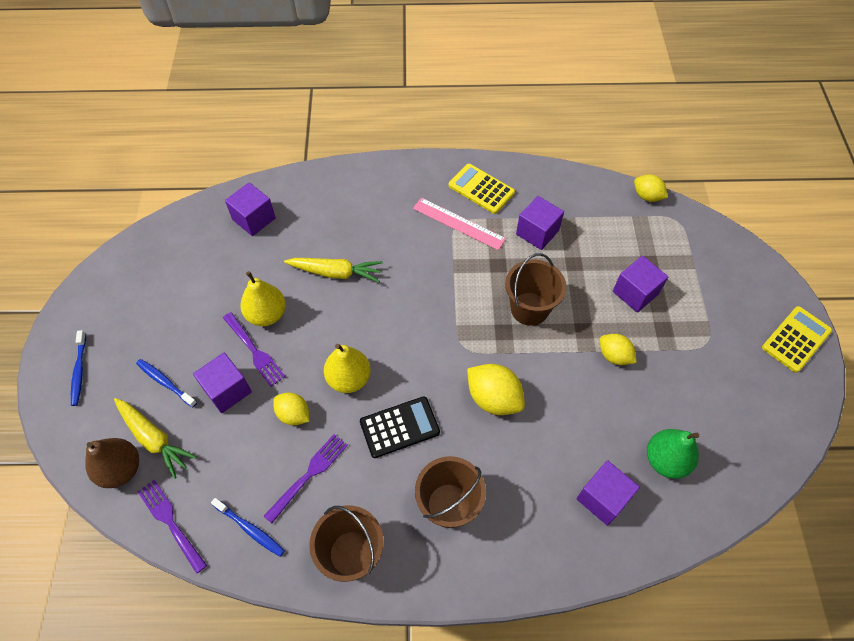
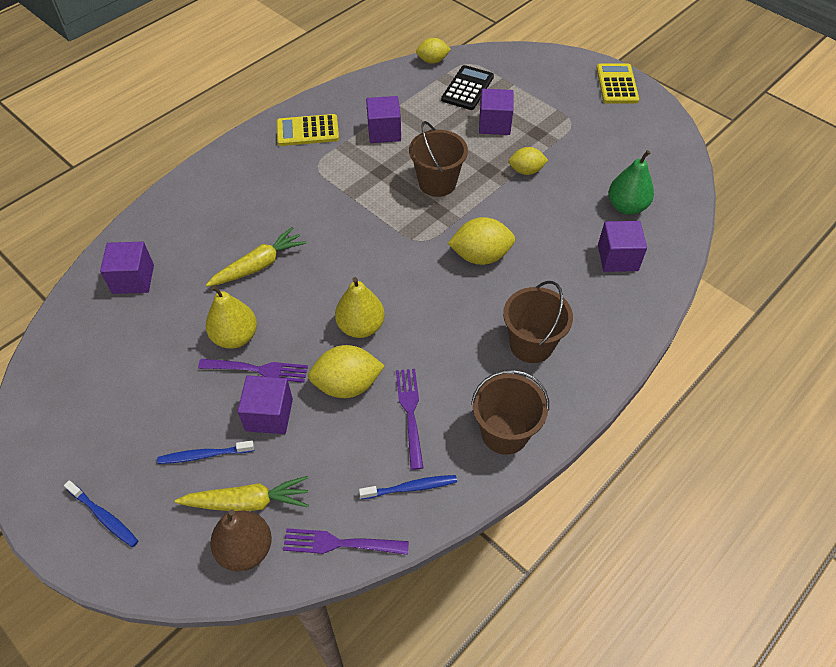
camera: 45 degrees left, 5 degrees down
(293, 414) = (347, 385): yellow lemon -> yellow lemon, size x1.55
(399, 427) = (438, 326): black calculator -> black calculator (467, 88)
(458, 223) = (318, 165): pink ruler -> none

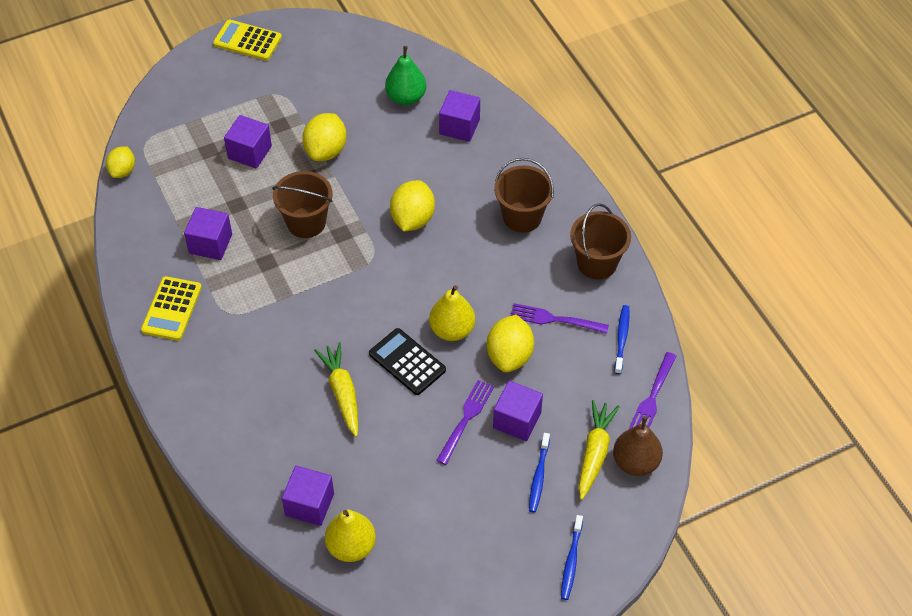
camera: 70 degrees left, 0 degrees up
(104, 517) = (571, 561): blue toothbrush -> blue toothbrush turned 135 degrees clockwise
(235, 337) = (421, 429): yellow pear -> yellow pear (351, 546)
(467, 88) = (184, 156): black calculator -> black calculator (407, 362)
(526, 171) = (326, 151): yellow lemon -> yellow lemon, size x1.55

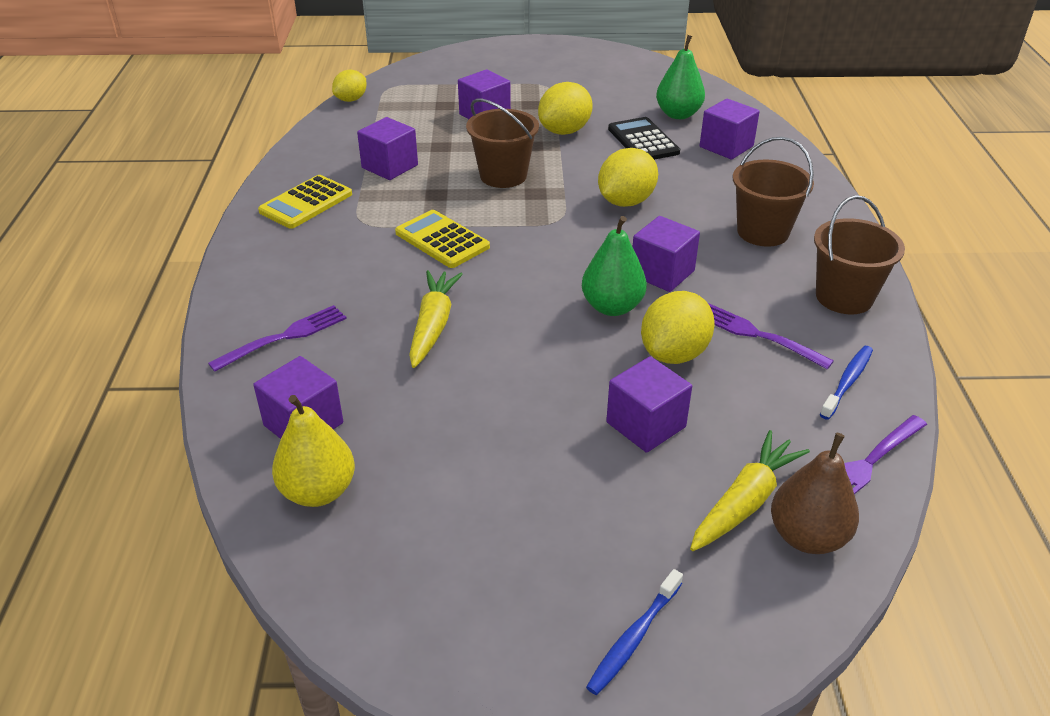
camera: 25 degrees right, 15 degrees down
(247, 41) = (541, 49): yellow calculator -> yellow calculator (442, 240)
(407, 362) = (534, 320): black calculator -> black calculator (643, 141)
(452, 330) = (612, 307): yellow pear -> green pear
(466, 419) = (574, 401): purple fork -> purple fork (284, 337)
(471, 285) = (662, 273): none -> purple cube
(538, 476) = (641, 502): blue toothbrush -> none

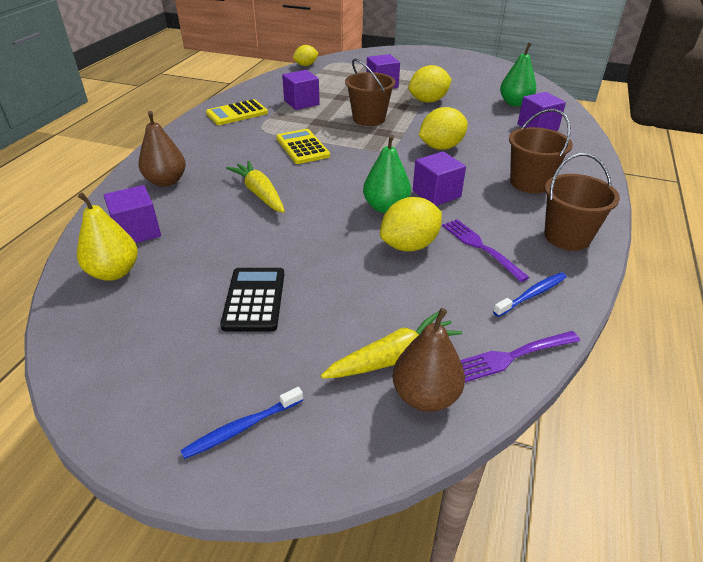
camera: 20 degrees right, 0 degrees up
(284, 337) = (166, 181): purple fork -> brown pear
(433, 325) = (259, 193): yellow carrot -> yellow carrot turned 60 degrees counterclockwise
(643, 141) = (478, 114): black calculator -> black calculator (254, 299)
(646, 424) = (356, 286): purple cube -> none

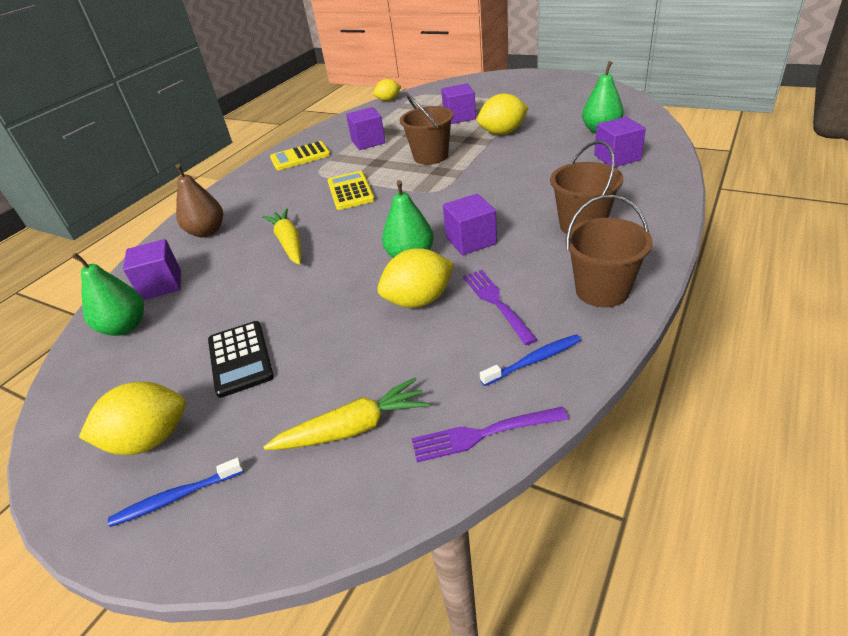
camera: 15 degrees right, 0 degrees up
(114, 272) = (125, 327): yellow pear -> green pear
(254, 299) = (240, 358): black calculator -> black calculator turned 150 degrees clockwise
(425, 396) = (370, 475): brown pear -> none
(441, 147) = (496, 186): yellow lemon -> yellow lemon (149, 439)

